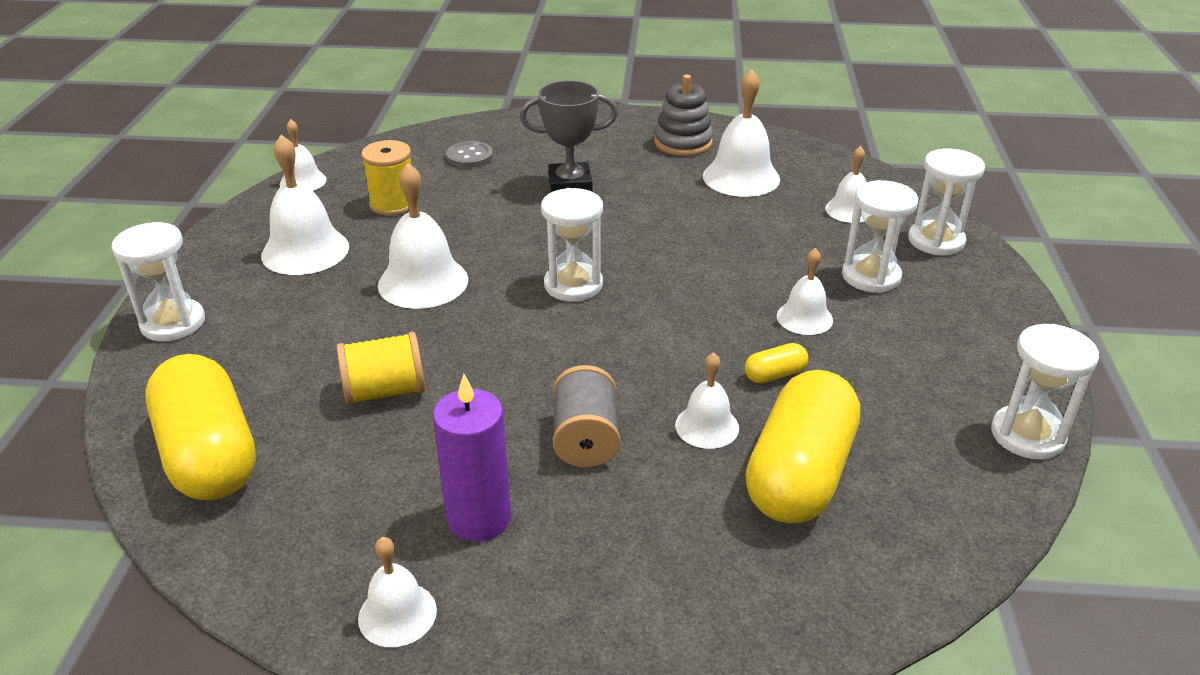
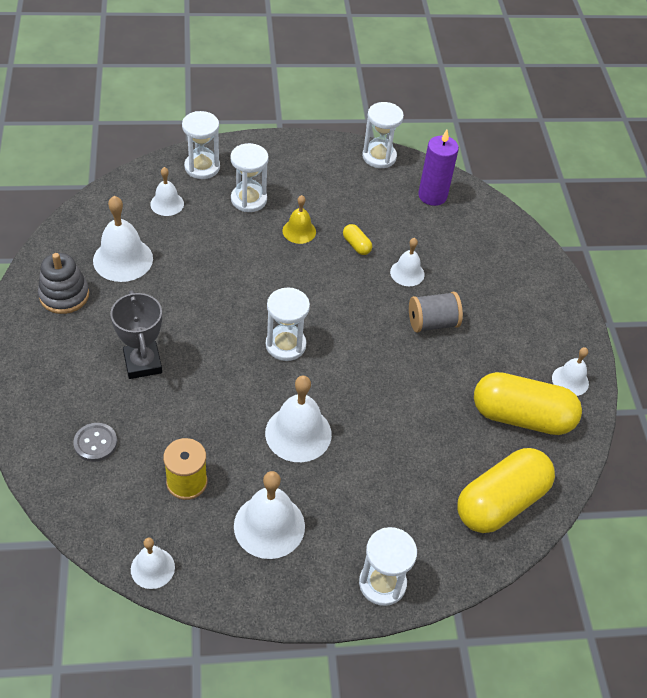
camera: 105 degrees left, 15 degrees up
(385, 391) = (420, 426): yellow spool -> none
(479, 518) = (502, 360): purple candle -> purple candle (432, 196)
(799, 474) = (431, 238): yellow capsule -> yellow capsule (521, 416)
(804, 318) = (299, 231): white bell -> yellow bell

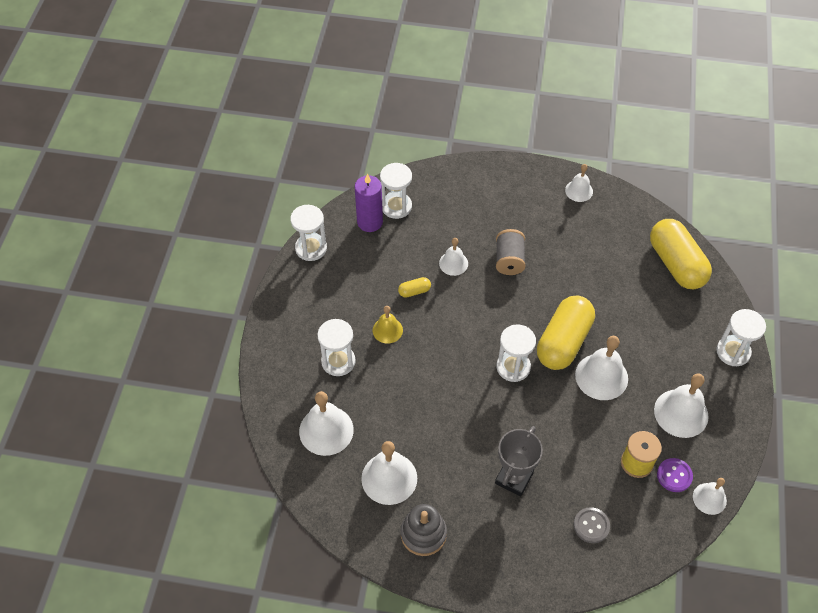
camera: 70 degrees left, 5 degrees up
(143, 363) = (514, 478): grey trophy -> grey trophy turned 60 degrees counterclockwise
(167, 204) = (326, 430): white bell -> white bell, size x1.69
(177, 525) = (674, 475): none -> purple button
(202, 167) = (284, 392): white hourglass -> white hourglass (396, 206)
(521, 416) = (606, 230): yellow capsule -> yellow capsule (563, 342)

